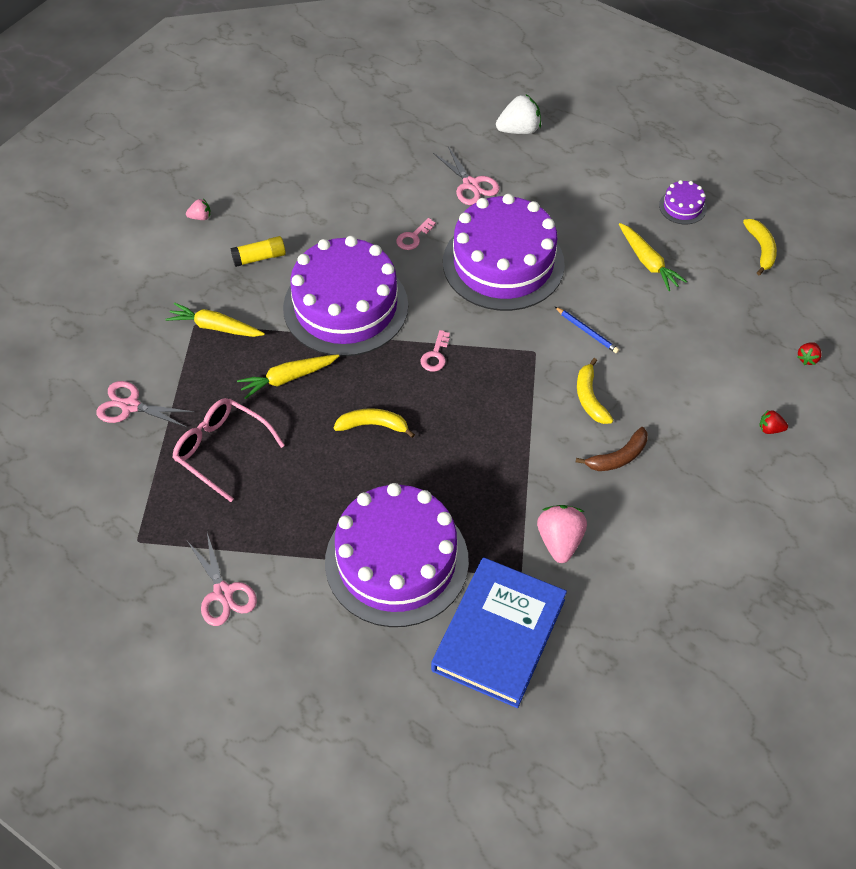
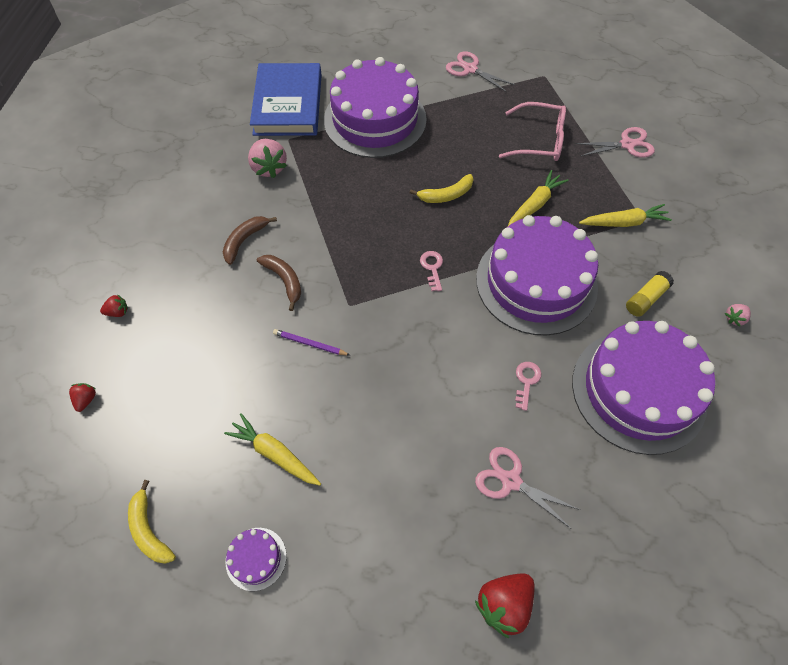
camera: 155 degrees right, 5 degrees up
(503, 263) = (422, 388): purple cake -> purple cake (638, 390)
(519, 130) = (504, 604): white strawberry -> red strawberry
(587, 331) = (310, 344): blue pencil -> purple pencil
(590, 398) = (284, 280): yellow banana -> brown banana

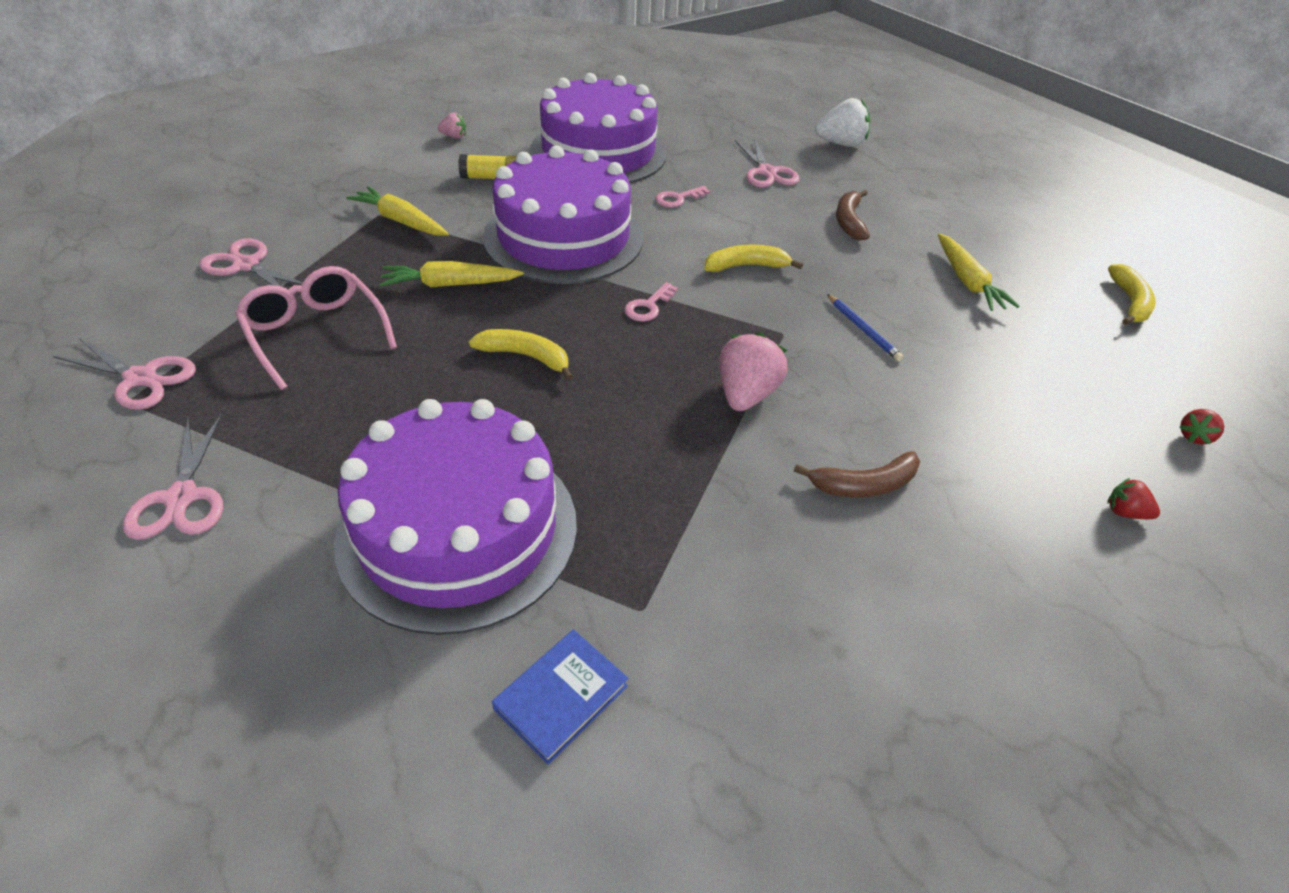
camera: 140 degrees left, 15 degrees down
(256, 558) = (1025, 242): purple cake -> none
(269, 168) = (729, 576): pink strawberry -> pink strawberry (745, 394)
(284, 280) = (843, 402): brown banana -> brown banana (849, 221)
(288, 104) = (561, 697): blue book -> blue book, size x0.46
(310, 344) = (862, 329): purple pencil -> blue pencil
(417, 346) = (746, 266): none -> yellow banana
(504, 604) = (841, 144): red strawberry -> white strawberry
(557, 83) = (141, 378): none -> pink scissors

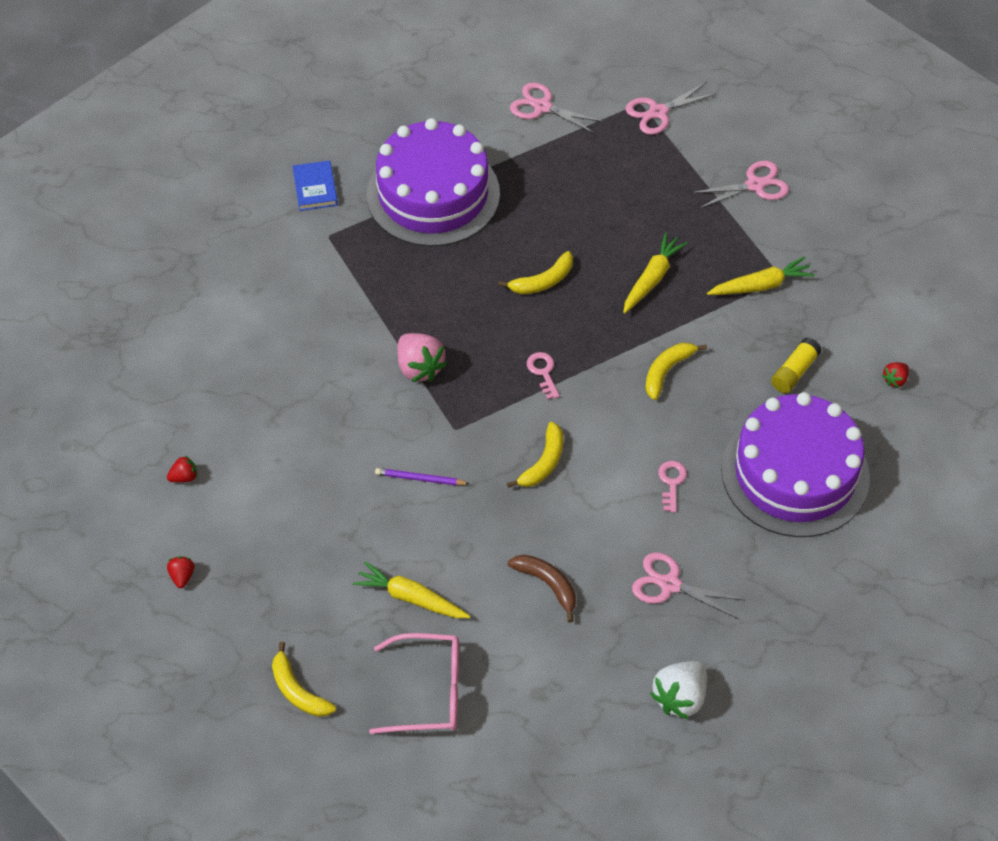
camera: 130 degrees right, 10 degrees up
(316, 333) = (646, 194): pink glasses -> pink glasses (429, 691)
(454, 137) = (895, 380): pink strawberry -> red strawberry
(563, 237) = (667, 371): purple cake -> yellow banana
(862, 329) = (420, 479): blue pencil -> purple pencil
(864, 485) = (310, 372): brown banana -> none

